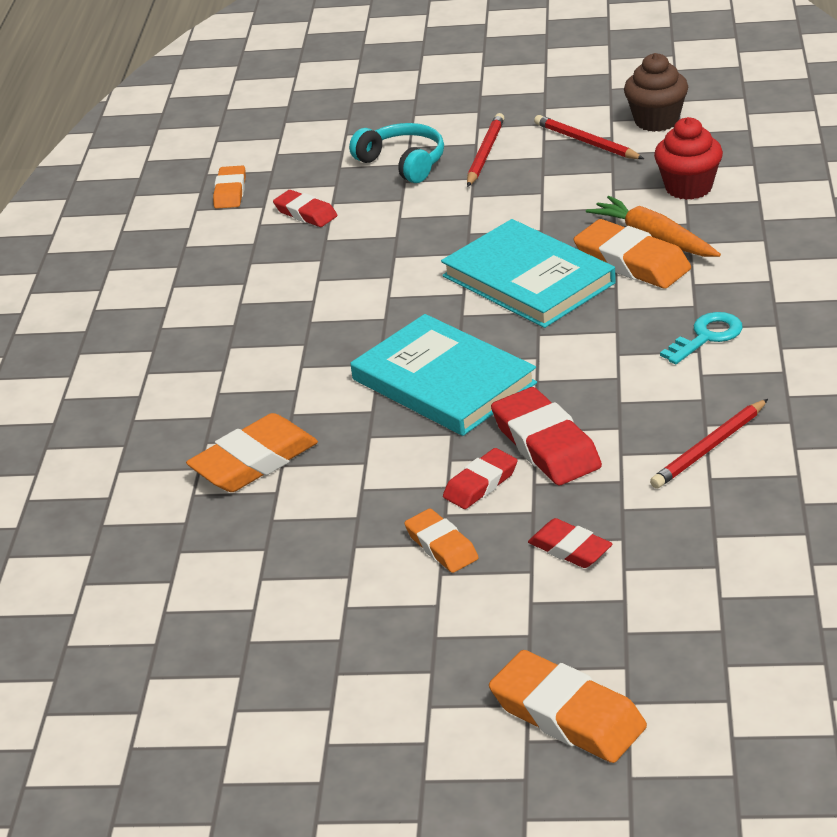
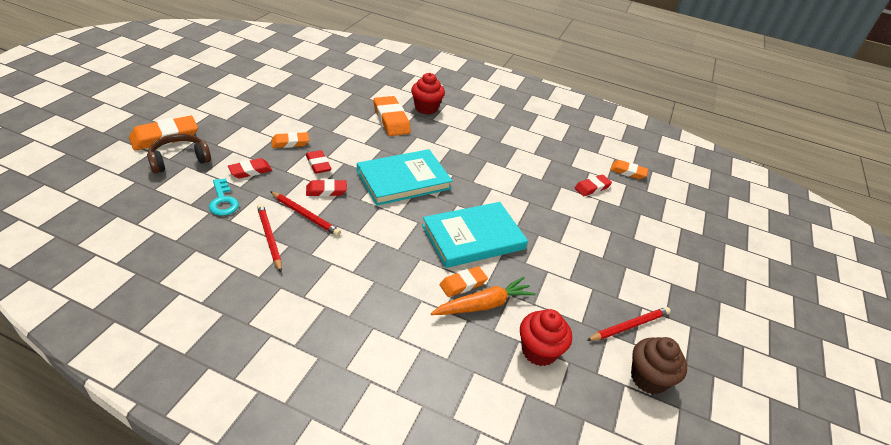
camera: 100 degrees right, 5 degrees up
(172, 436) = (426, 108): none -> red cupcake
(403, 163) = (634, 237): turquoise headphones -> none
(485, 153) = (632, 273): red pencil -> red pencil (305, 215)
(546, 444) = (326, 191): red eraser -> red eraser, size x0.60
(618, 650) = (179, 160): none -> brown headphones
(632, 262) = (463, 284): orange eraser -> orange eraser, size x0.60
(707, 336) = (362, 280): turquoise key -> turquoise key (223, 201)

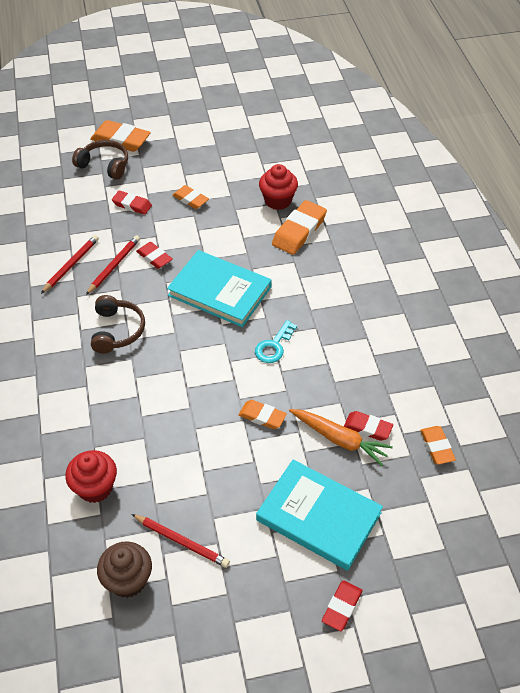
camera: 60 degrees right, 10 degrees up
(223, 201) = (85, 217): turquoise key -> turquoise key (274, 346)
(305, 215) = (114, 266): red pencil -> red pencil turned 150 degrees counterclockwise
(318, 164) = (181, 232): red eraser -> red eraser (342, 607)
(380, 251) = (117, 330): none -> brown headphones
(426, 108) = (349, 240): red cupcake -> red cupcake (278, 201)
(463, 284) = (127, 401): orange eraser -> orange eraser (262, 416)
(473, 237) = (191, 377): turquoise book -> turquoise book (318, 516)
(483, 305) = (115, 426): orange carrot -> orange carrot (339, 439)

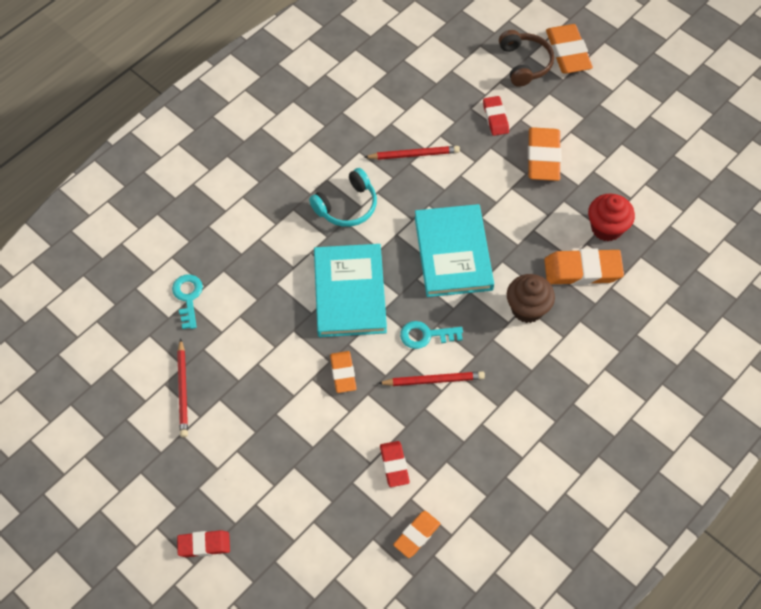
camera: 55 degrees right, 10 degrees up
(71, 265) = (388, 124): red pencil -> red pencil (433, 380)
(95, 487) = (188, 297): red cupcake -> turquoise key
(117, 330) = (347, 206): brown headphones -> turquoise headphones
(128, 580) = (126, 375): brown cupcake -> brown cupcake (527, 308)
(154, 257) = (449, 177): red eraser -> none
(190, 199) = (543, 157): orange eraser -> orange eraser, size x1.66
(318, 516) = (275, 478): turquoise book -> turquoise book (349, 293)
(339, 439) = (364, 449): orange carrot -> none

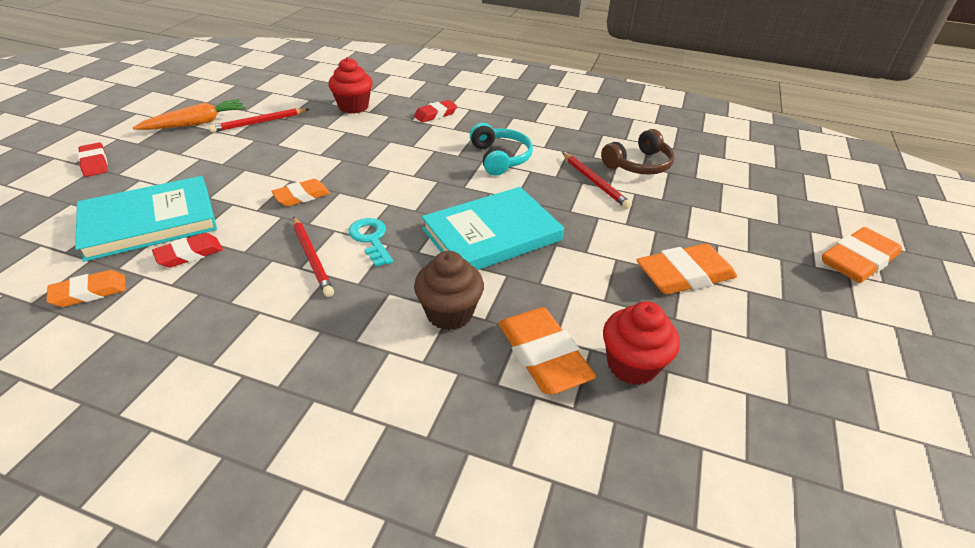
camera: 65 degrees right, 20 degrees down
(156, 450) = (196, 123): none -> orange carrot
(188, 297) = (353, 107): turquoise key -> red cupcake
(347, 206) = (500, 158): turquoise headphones -> turquoise headphones turned 135 degrees counterclockwise
(349, 293) = (400, 180): turquoise book -> turquoise book (150, 221)
(416, 535) = (90, 292): orange eraser -> orange eraser turned 45 degrees counterclockwise
(495, 118) = (698, 225): red eraser -> red eraser (435, 114)
(524, 63) = (796, 230): brown headphones -> brown headphones (638, 164)

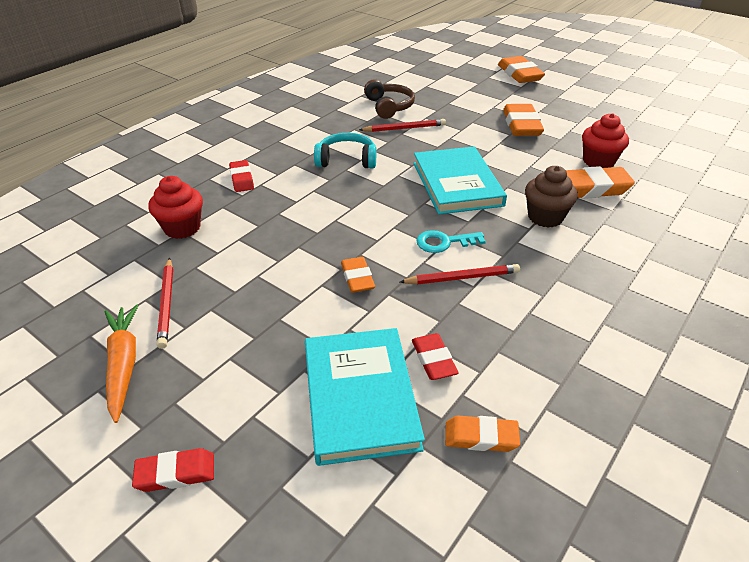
camera: 70 degrees left, 0 degrees up
(90, 292) = (481, 437): orange eraser -> orange eraser turned 75 degrees counterclockwise

